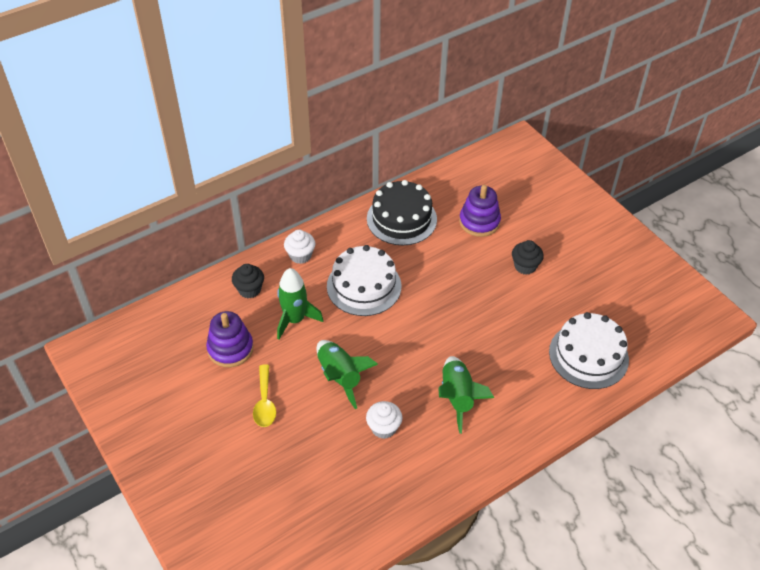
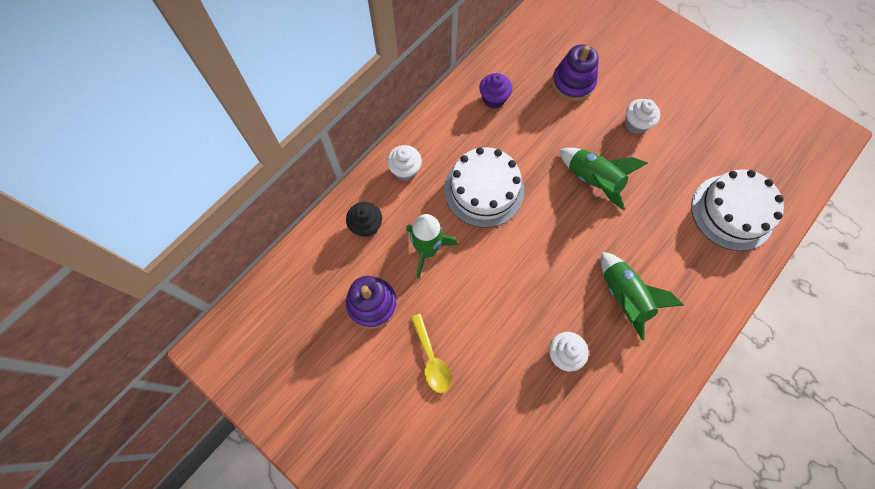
camera: 15 degrees left, 20 degrees up
(340, 377) = (498, 306): green rocket -> green rocket (593, 180)
(401, 219) = (494, 99): black cake -> purple cupcake
(525, 266) = (636, 124): black cupcake -> white cupcake

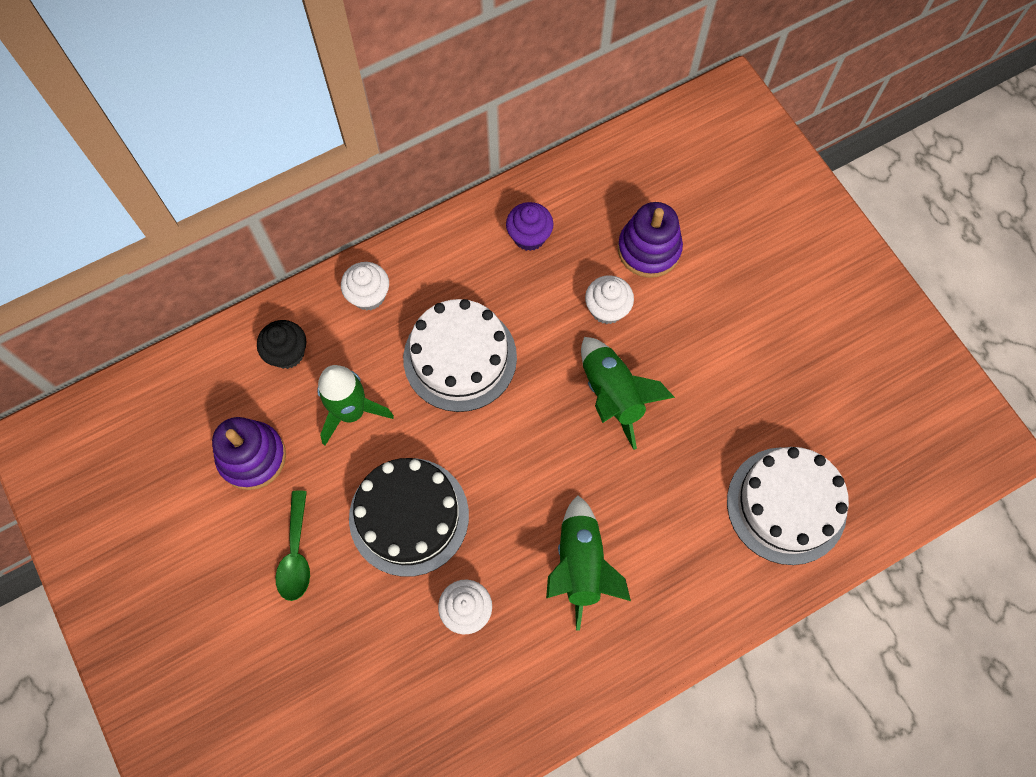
camera: 20 degrees right, 0 degrees up
(431, 359) = (296, 554): yellow spoon -> green spoon
(497, 305) = (409, 516): none -> black cake
(636, 124) = (710, 337): white cupcake -> white cupcake (607, 309)

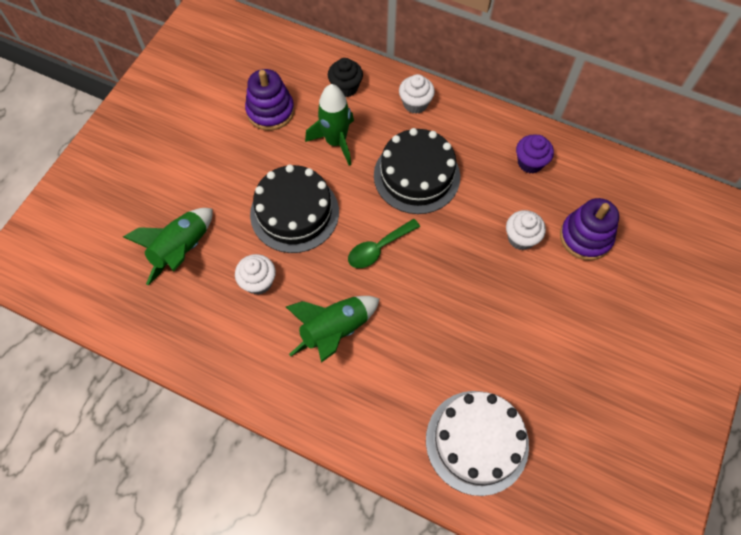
camera: 55 degrees right, 5 degrees down
(296, 554) = (229, 169): green spoon -> green spoon (378, 248)
(460, 357) = (416, 176): white cake -> black cake
(612, 395) = (464, 278): green rocket -> green rocket (182, 250)

